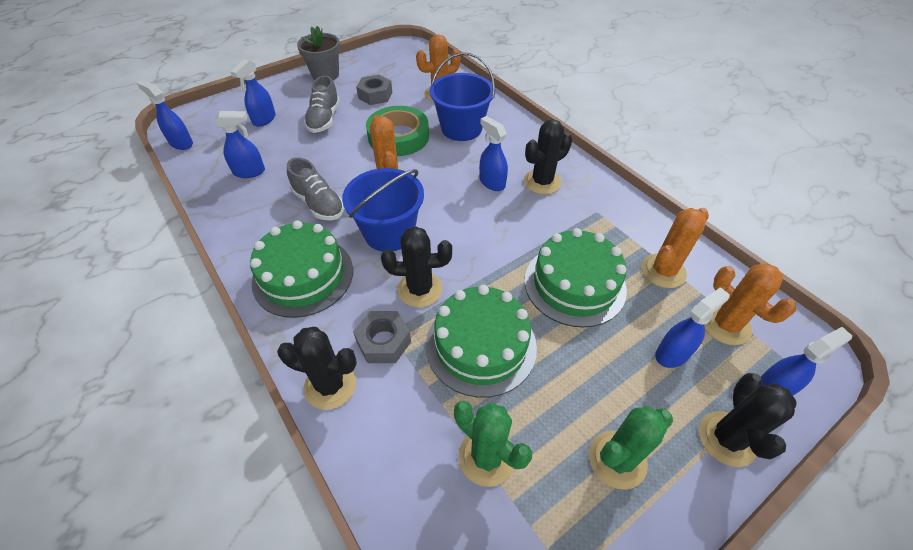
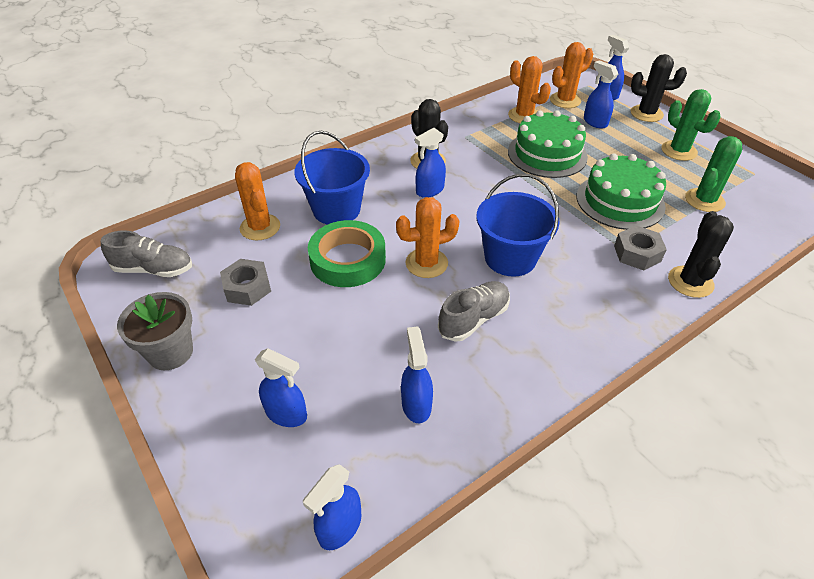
camera: 90 degrees left, 5 degrees down
(303, 276) = (582, 317): green cake -> none
(324, 119) = (298, 337): grey shoe -> grey shoe (154, 269)
(420, 289) = (575, 234): black cactus -> none

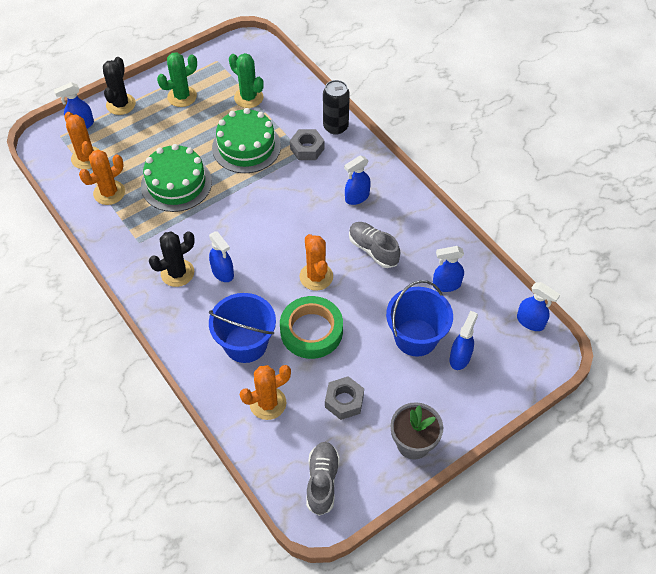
camera: 90 degrees left, 10 degrees up
(510, 258) = (310, 223): blue bucket -> blue bucket (416, 337)
(595, 122) = (129, 142): blue spray bottle -> blue spray bottle (357, 197)
(690, 282) = (335, 127): black cactus -> black can

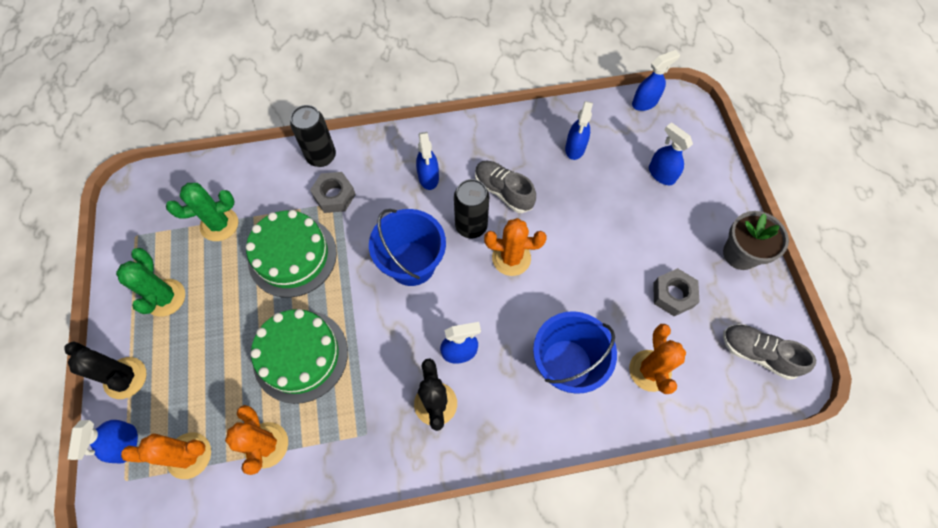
camera: 65 degrees left, 10 degrees up
(311, 331) = (577, 291): green tape -> none
(329, 240) = (471, 226): none -> black can
(373, 250) = (503, 191): grey shoe -> grey shoe turned 60 degrees clockwise
(416, 337) = (624, 200): blue bucket -> blue bucket (412, 263)

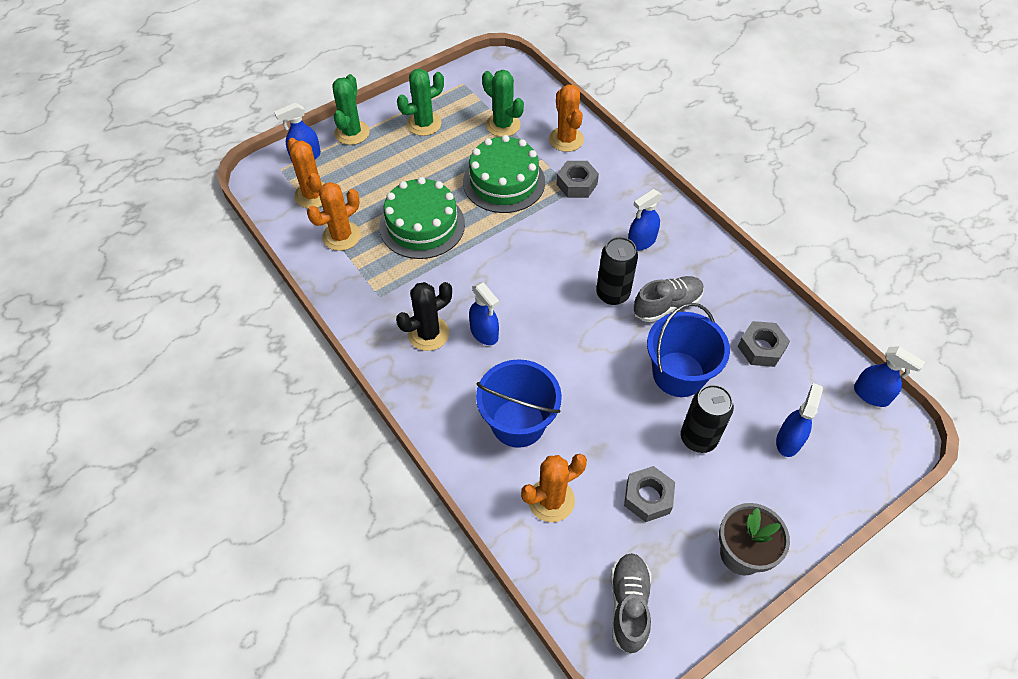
camera: 65 degrees right, 10 degrees down
(125, 378) = (352, 133): black cactus -> green cactus
(321, 156) = (608, 159): black can -> black can (698, 438)
(412, 263) = (547, 265): blue bucket -> blue bucket (678, 374)
(503, 191) = (667, 305): grey shoe -> grey shoe turned 45 degrees clockwise
(511, 258) = (600, 338): orange cactus -> orange cactus (566, 139)
(575, 148) = (761, 348): blue spray bottle -> grey nut

